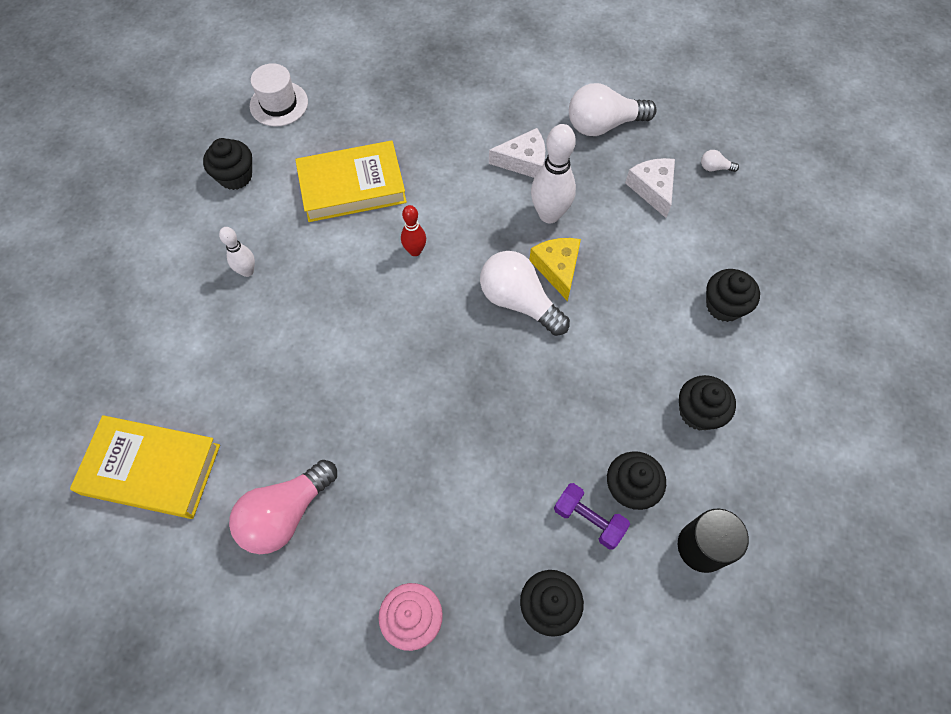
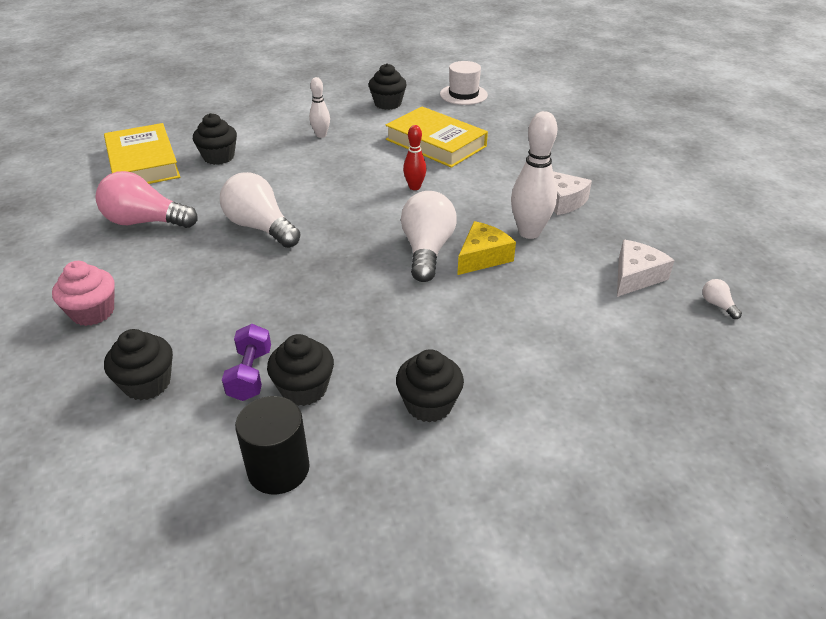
camera: 55 degrees right, 25 degrees down
(603, 125) = (659, 224): white light bulb -> white light bulb (260, 227)
(724, 306) = (570, 374): black cupcake -> black cupcake (219, 157)

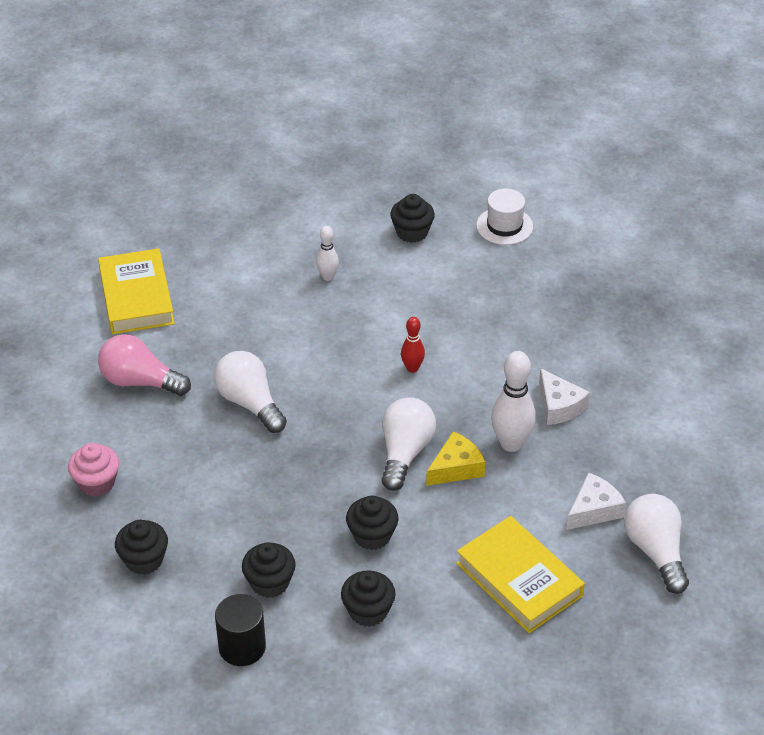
camera: 10 degrees right, 5 degrees up
(219, 157) = (215, 298): black cupcake -> black cupcake (372, 536)
(250, 374) = (227, 563): purple dumbbell -> none
(435, 143) = (451, 305): yellow book -> yellow book (519, 579)
(717, 305) = (655, 551): white light bulb -> white light bulb, size x2.41

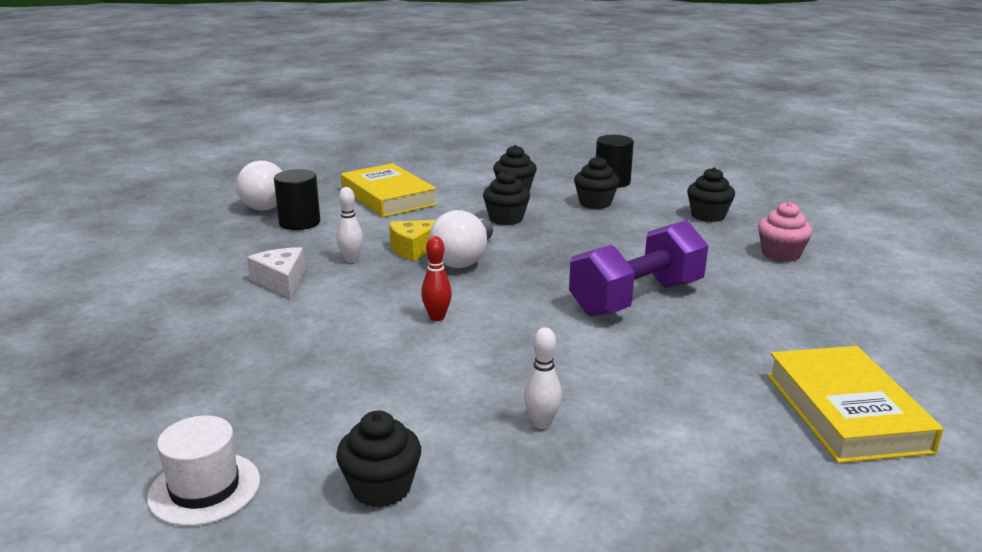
camera: 175 degrees left, 20 degrees down
(140, 381) = (781, 321): pink light bulb -> none
(250, 403) = (636, 298): white light bulb -> purple dumbbell
(511, 443) = (351, 259): white bowling pin -> white bowling pin, size x0.57
(594, 510) = (299, 223): white cheese -> black cylinder

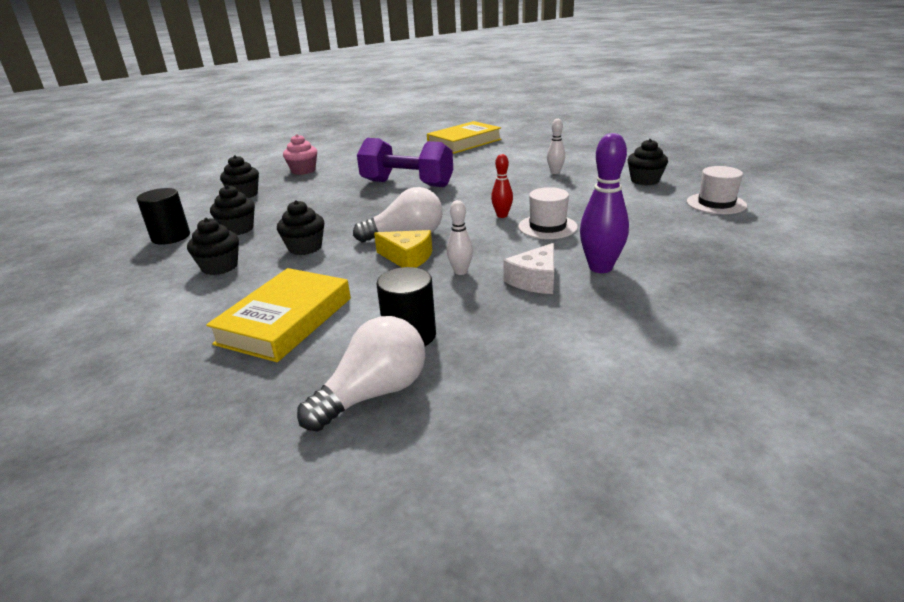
camera: 120 degrees left, 5 degrees up
(242, 315) = (600, 268): none -> purple bowling pin
(364, 329) = (547, 227): none -> white hat

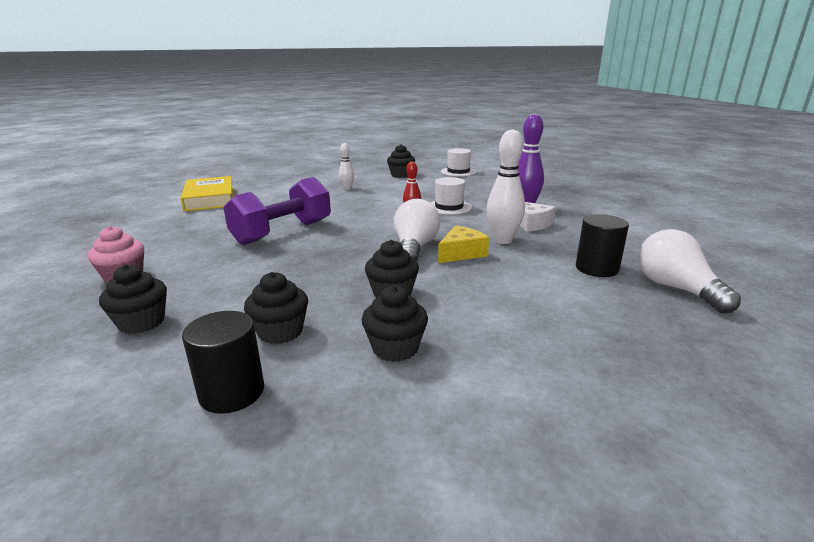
camera: 70 degrees left, 5 degrees down
(285, 320) = (555, 314): yellow book -> none
(460, 272) = (502, 240): white bowling pin -> white bowling pin, size x1.75

